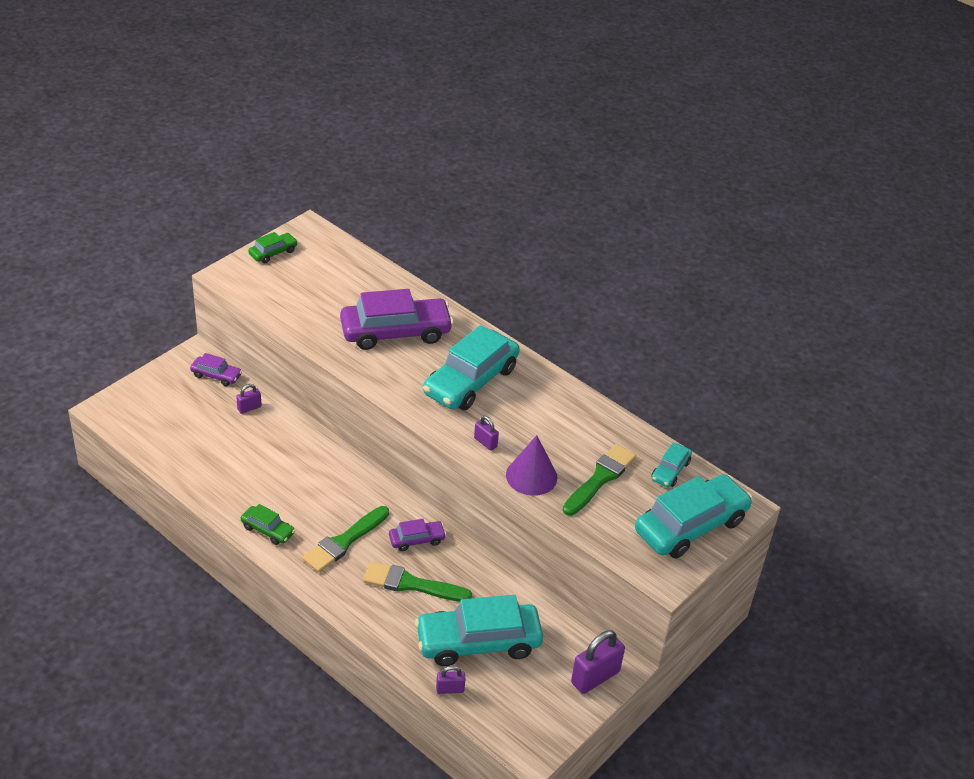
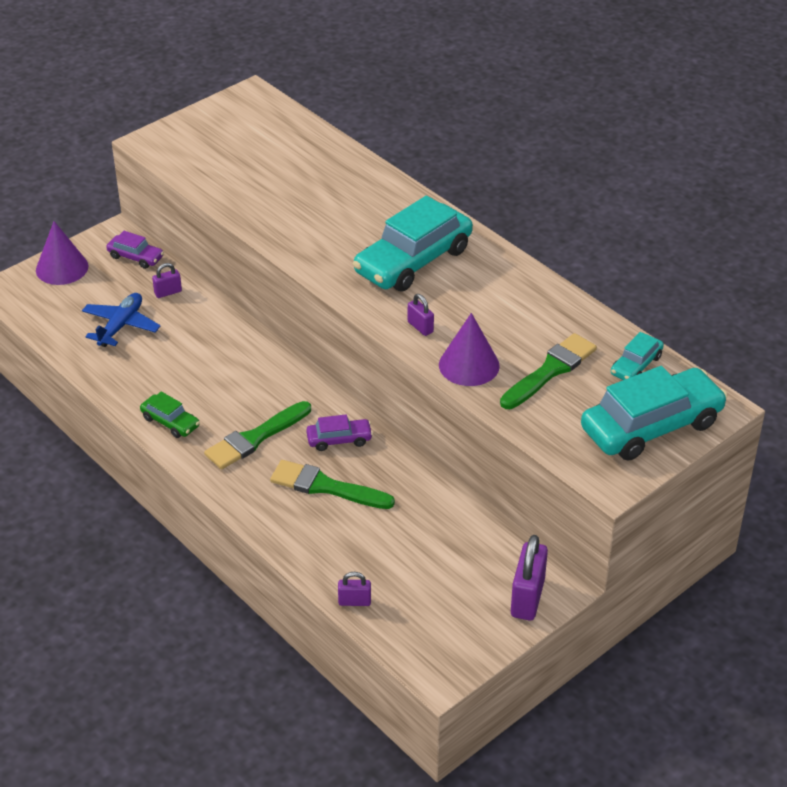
camera: 10 degrees right, 0 degrees up
(151, 388) = (62, 268): none -> purple cone
(212, 441) = (121, 326): none -> blue plane
(273, 253) = (206, 119): green car -> none
(395, 332) = (334, 206): purple car -> none
(478, 642) = (395, 553): turquoise car -> none
(595, 677) = (527, 598): purple padlock -> purple padlock turned 45 degrees counterclockwise

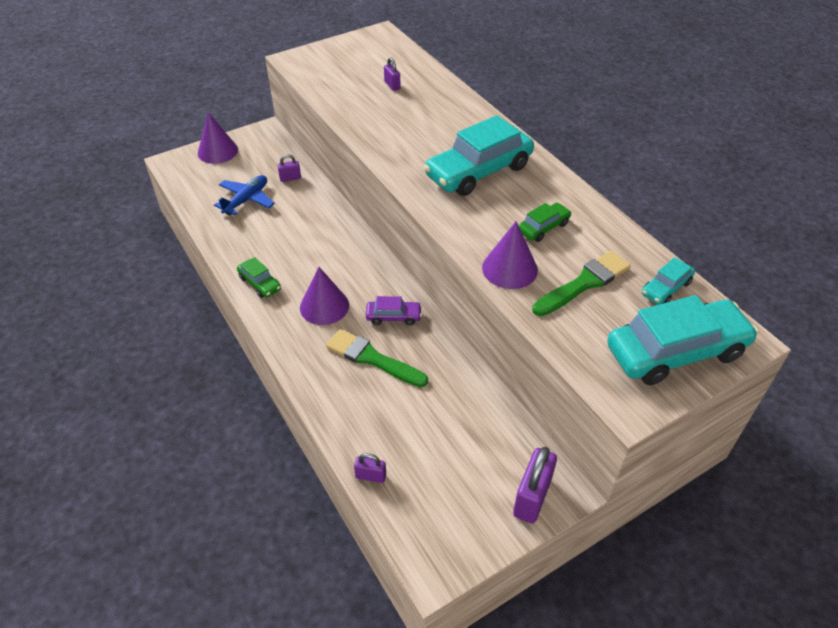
camera: 10 degrees right, 5 degrees up
(135, 257) = (274, 149): purple car -> none
(255, 438) = (324, 306): green brush -> purple cone
(420, 327) = (473, 229): purple padlock -> purple padlock (392, 85)
(497, 317) = (543, 227): none -> green car

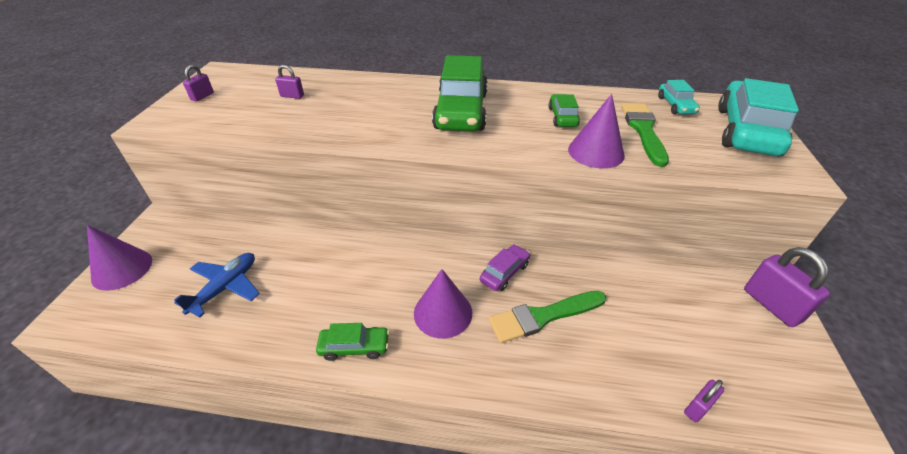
camera: 50 degrees left, 5 degrees down
(246, 200) = (225, 287): blue plane -> blue plane turned 45 degrees clockwise
(290, 178) = (248, 239): purple padlock -> purple padlock (202, 96)
(478, 171) = (461, 111): turquoise car -> green car

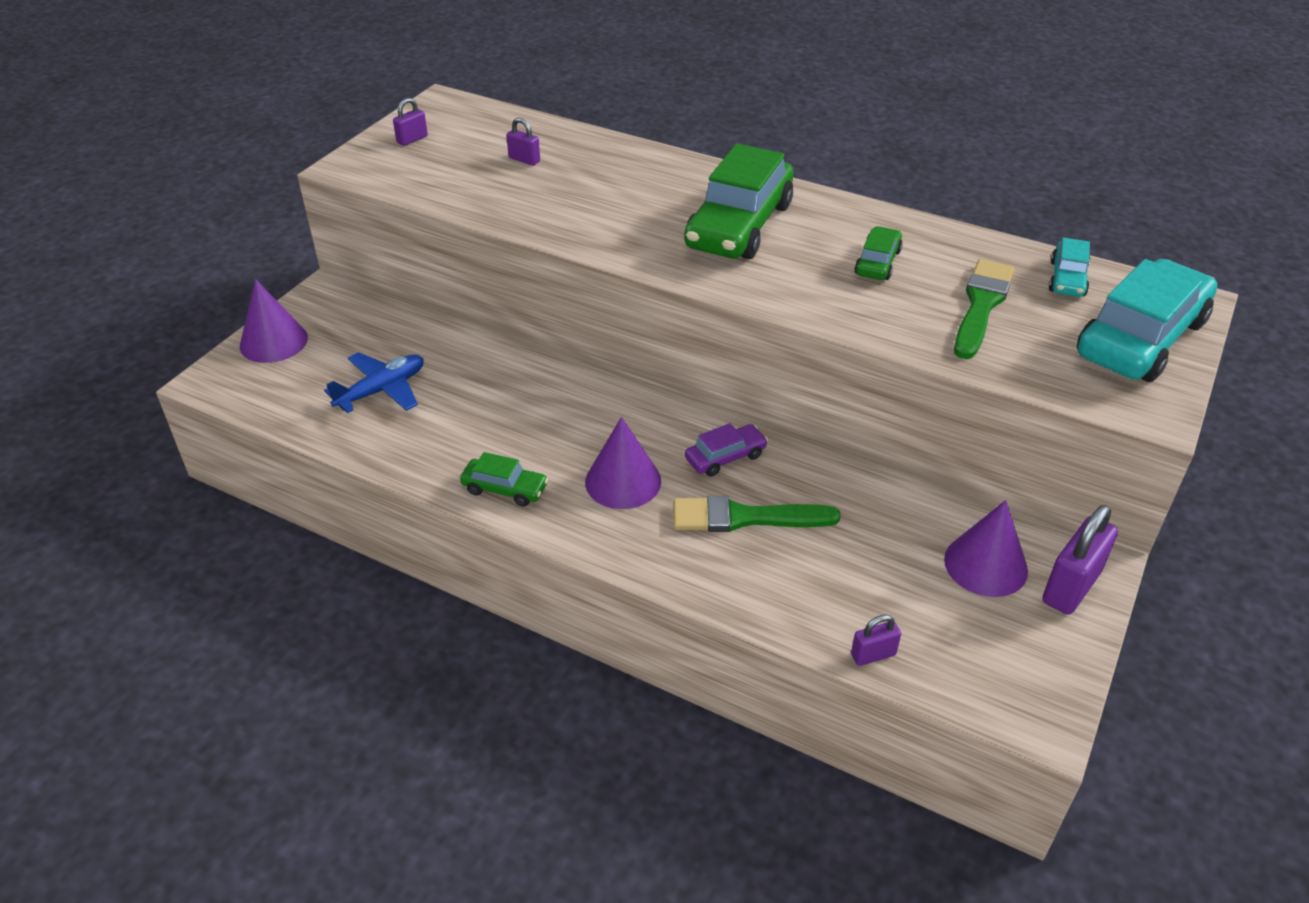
camera: 20 degrees right, 0 degrees up
(596, 152) = (886, 320): purple cone -> purple cone (985, 565)
(771, 305) = (1071, 587): purple padlock -> purple padlock turned 45 degrees clockwise

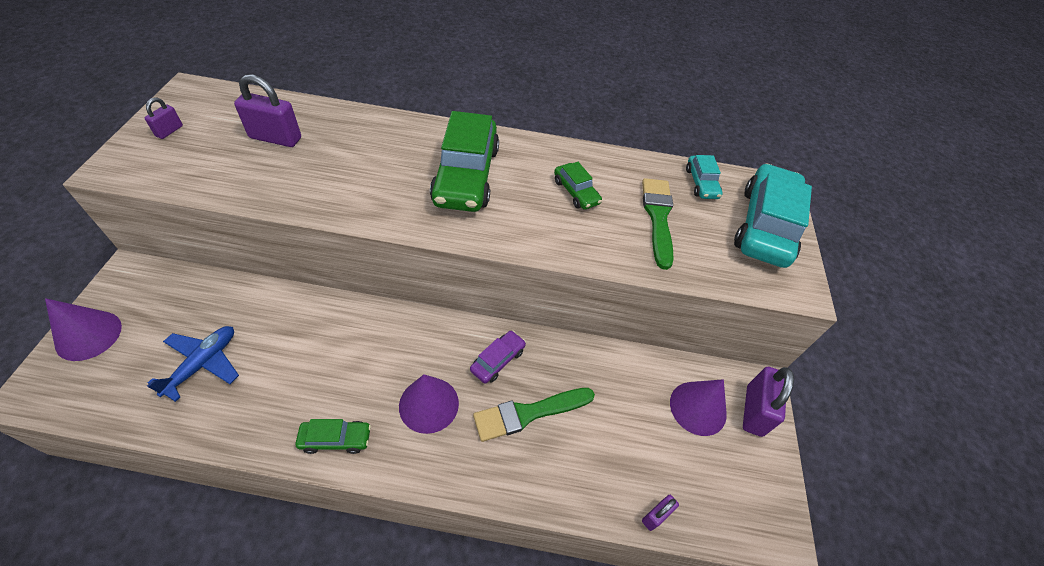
camera: 25 degrees left, 10 degrees up
(524, 160) = (275, 138): purple padlock -> purple padlock, size x1.88
(877, 262) = (576, 192): green car -> green car turned 150 degrees clockwise

